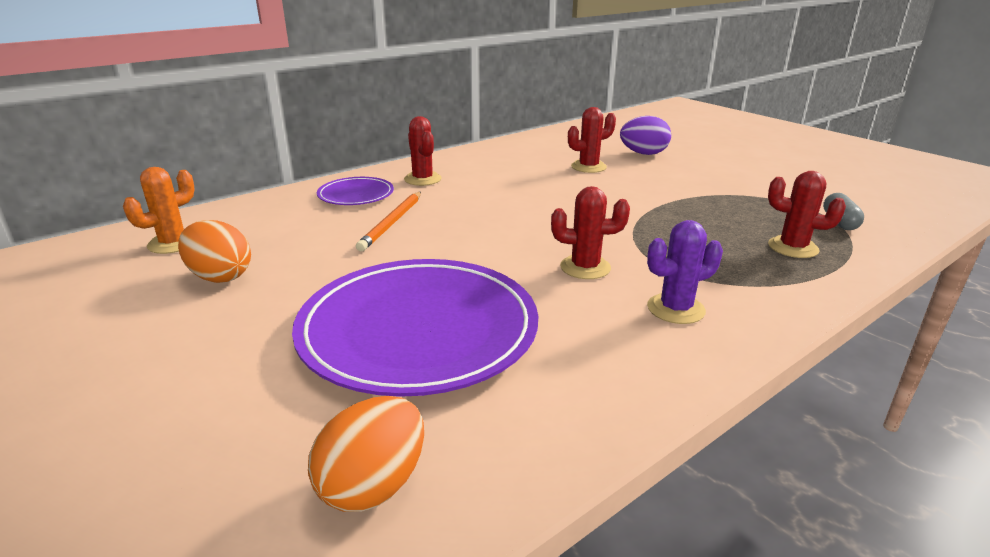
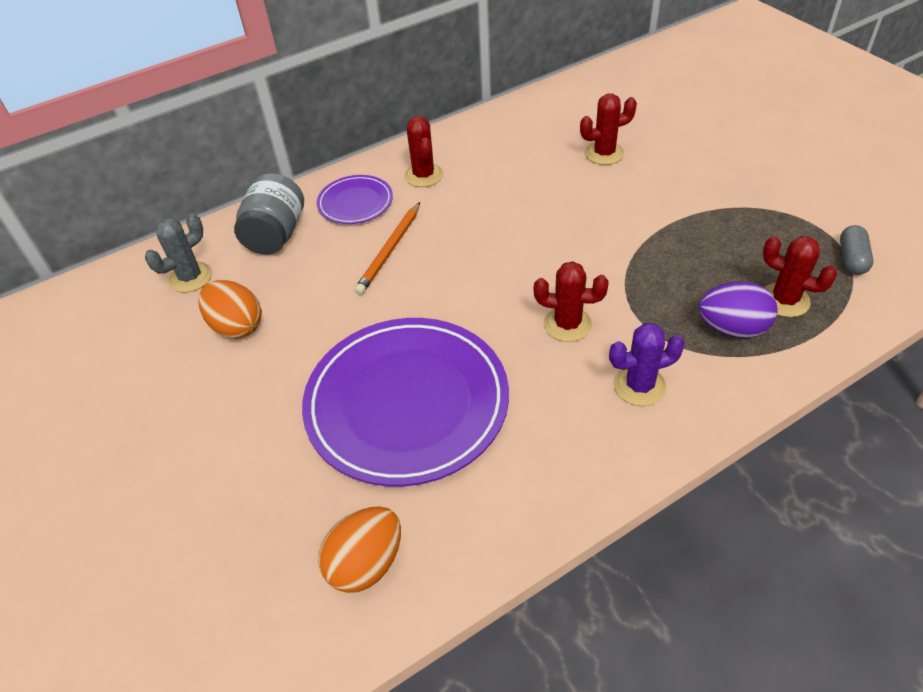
camera: 10 degrees right, 20 degrees up
(173, 243) = (190, 277): orange cactus -> grey cactus
(272, 215) = (276, 235): none -> grey jar
(643, 154) = (672, 127): purple egg -> purple egg (732, 328)

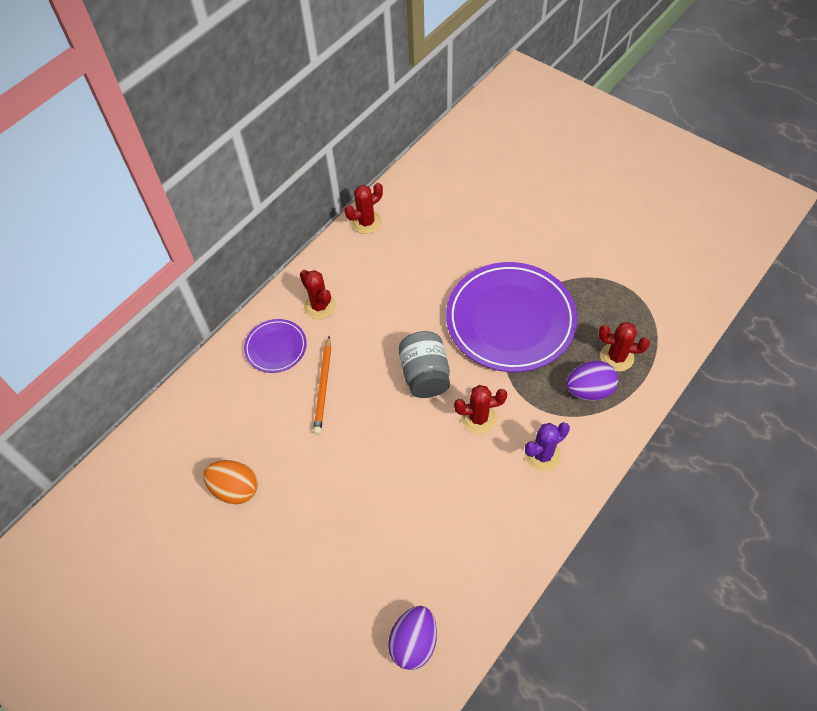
camera: 20 degrees left, 10 degrees up
(190, 277) = (174, 455): grey cactus -> none
(276, 235) = (225, 395): grey jar -> grey jar (425, 375)
(366, 563) = (414, 642): orange egg -> purple egg
(407, 403) = (391, 516): purple plate -> purple plate (510, 320)
(604, 153) = (453, 250): red cactus -> red cactus (366, 222)
(851, 259) = (651, 309): grey capsule -> none

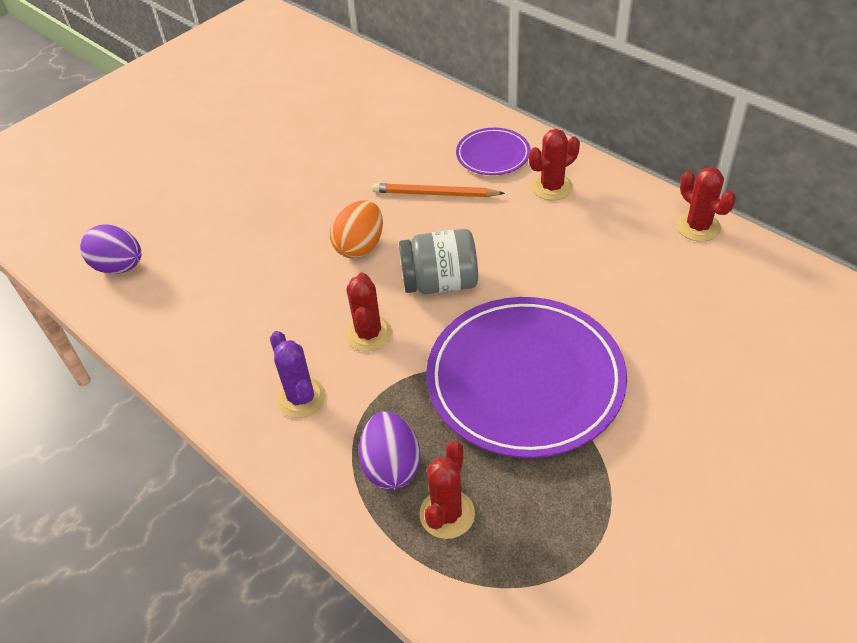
camera: 95 degrees right, 10 degrees down
(235, 489) = (323, 137): orange egg -> orange egg (360, 246)

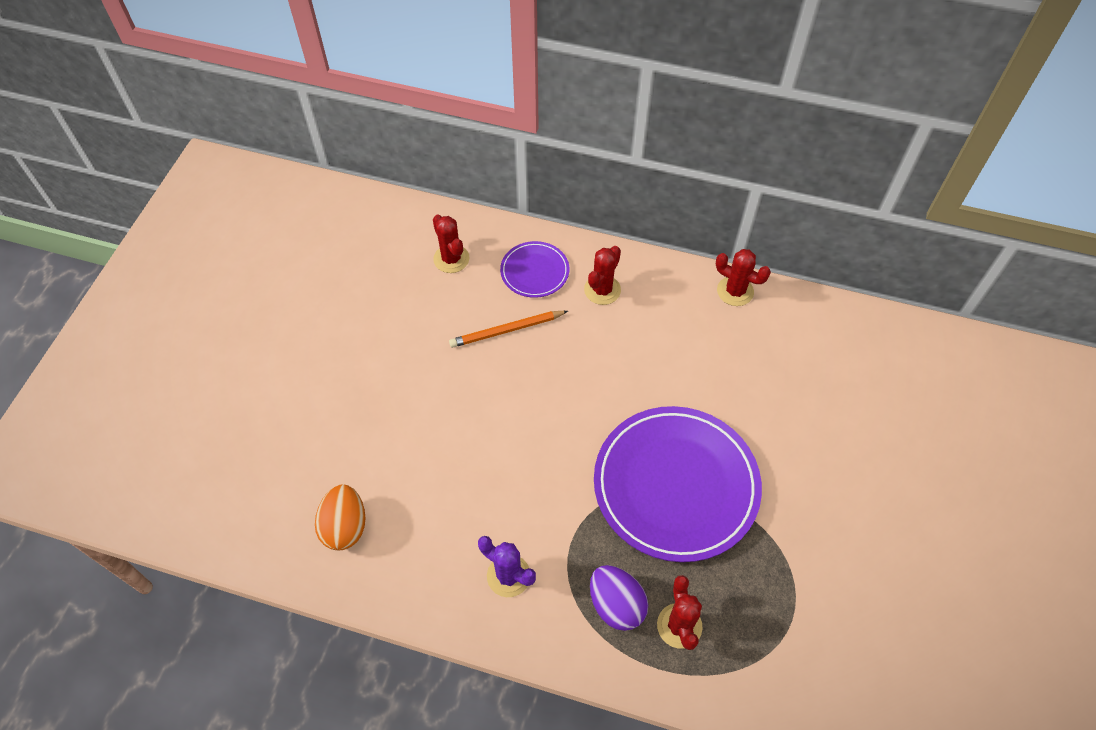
camera: 30 degrees left, 10 degrees up
(119, 267) = (257, 513): purple egg -> none
(360, 246) = (472, 409): orange egg -> orange egg (345, 526)
(368, 333) = (529, 492): red cactus -> red cactus (451, 259)
(440, 283) = (561, 420): grey jar -> none

